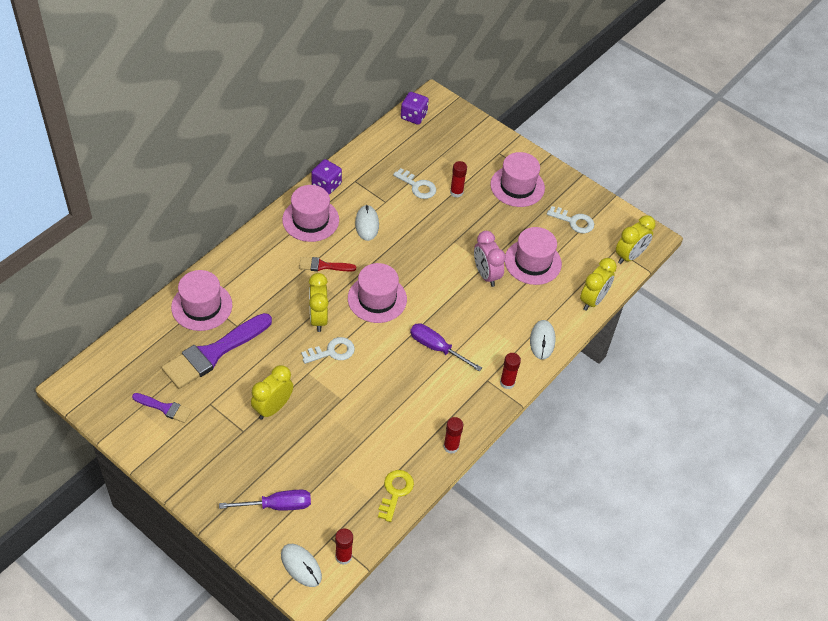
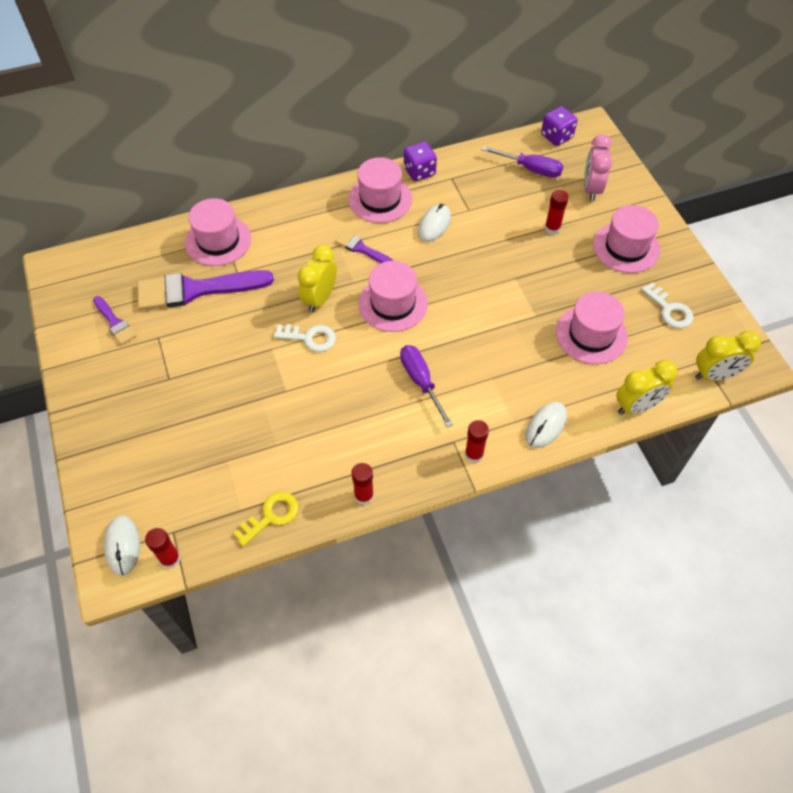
camera: 35 degrees right, 5 degrees up
(273, 408) = (213, 368): yellow clock -> none
(277, 505) = (146, 470): purple screwdriver -> purple screwdriver (531, 169)
(323, 266) = (361, 249): red brush -> purple brush
(417, 186) = (514, 207): white key -> none
(486, 275) = (528, 327): pink clock -> pink clock (591, 189)

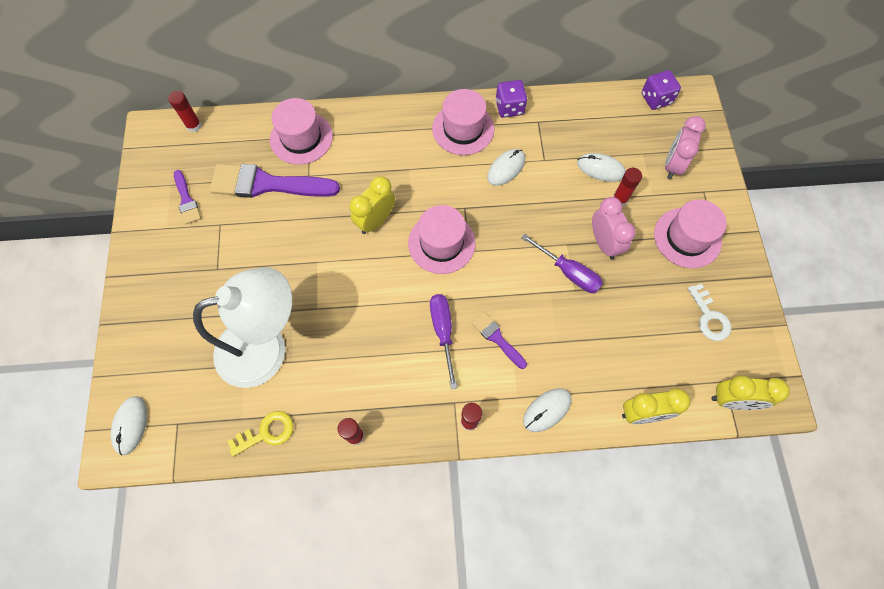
camera: 15 degrees right, 10 degrees up
(170, 559) = (167, 450): red glue stick -> red glue stick (194, 126)
(244, 438) = (266, 347): none -> white lamp
(310, 338) = (354, 259): white key -> none
(361, 249) = (429, 177): purple brush -> purple brush (497, 338)
(525, 206) = (601, 169): none -> white mouse
(531, 169) = (619, 129): purple screwdriver -> purple screwdriver (568, 272)
(550, 269) = (604, 243): none -> pink clock
(591, 334) = (622, 324): pink hat -> none

